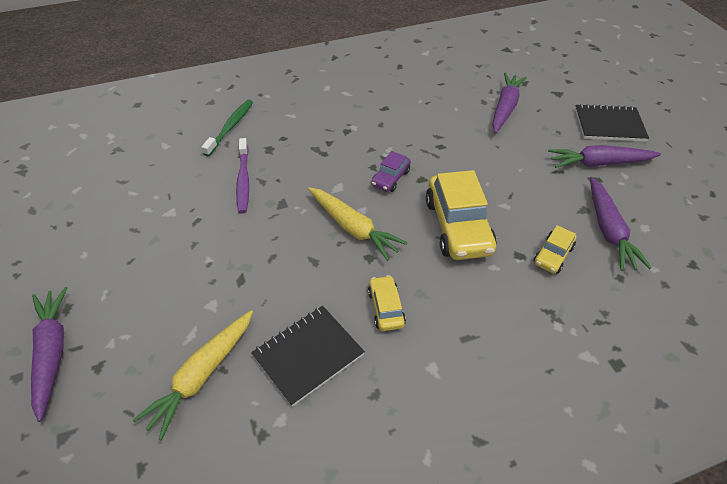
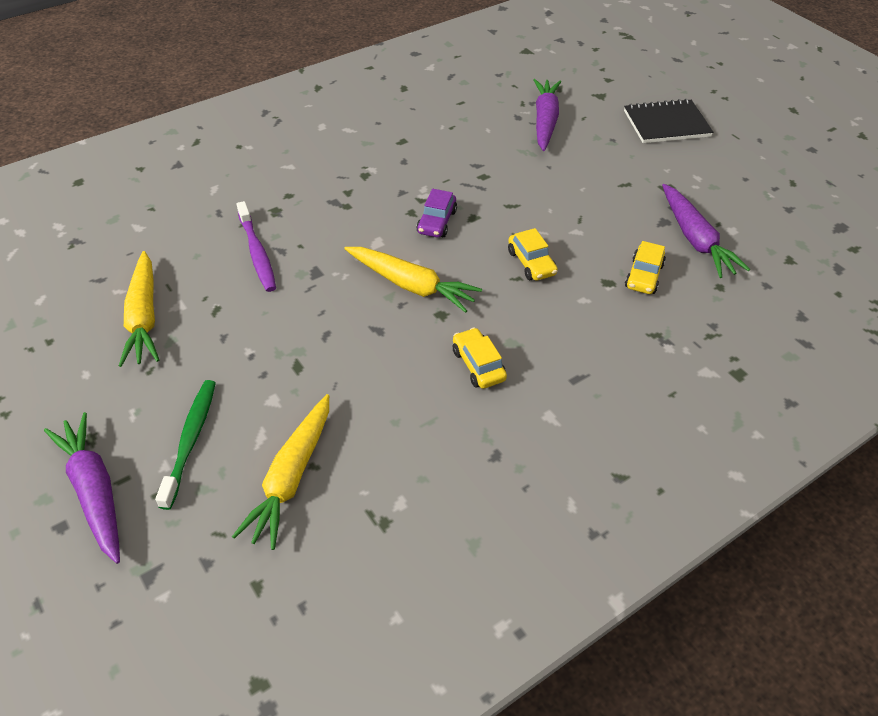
camera: 15 degrees left, 0 degrees up
(142, 217) = (144, 317): none -> yellow carrot
(230, 127) = (216, 192): green toothbrush -> green toothbrush (190, 440)
(308, 355) = (407, 431): black notebook -> none
(458, 226) = (531, 263): yellow car -> yellow car, size x0.51
(599, 163) = (666, 168): purple carrot -> none

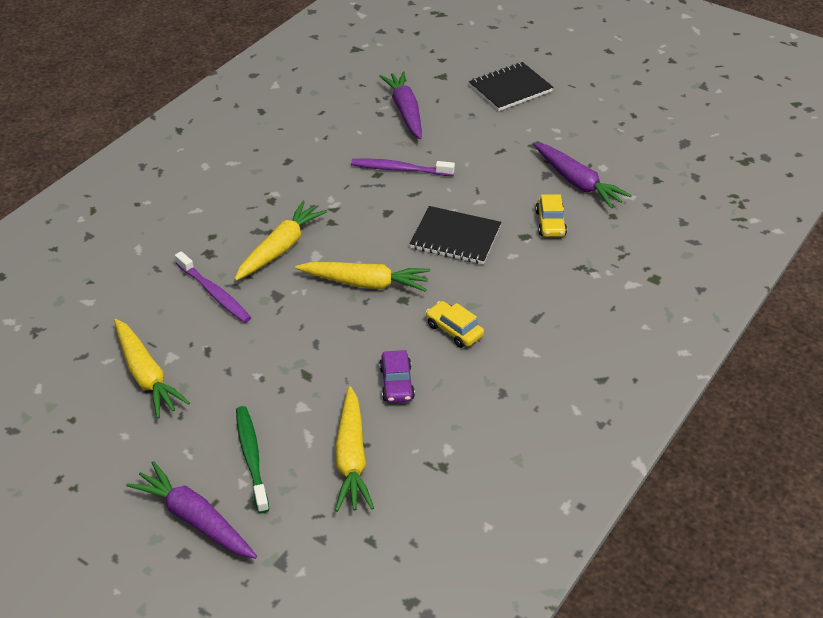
camera: 20 degrees left, 5 degrees down
(346, 225) = (280, 248): none -> yellow carrot
(436, 222) = (358, 224): purple car -> purple car (396, 383)
(509, 177) = (400, 169): none -> purple toothbrush
(531, 263) = (455, 237): yellow car -> black notebook

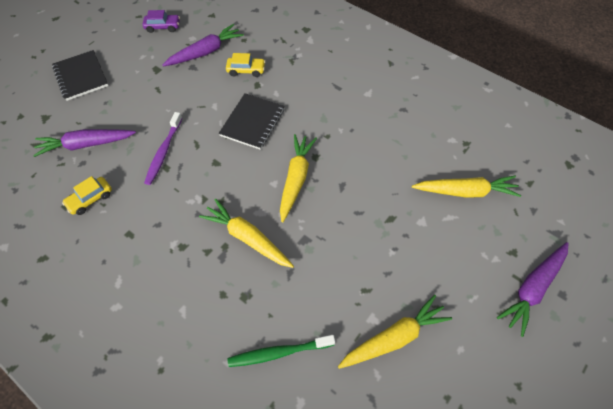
camera: 85 degrees left, 15 degrees up
(214, 293) = (298, 288): purple toothbrush -> none
(251, 457) = (472, 253): green toothbrush -> green toothbrush (279, 352)
(396, 383) = (397, 164): purple car -> purple car (163, 27)
(454, 330) = (347, 129): yellow car -> yellow car (90, 199)

